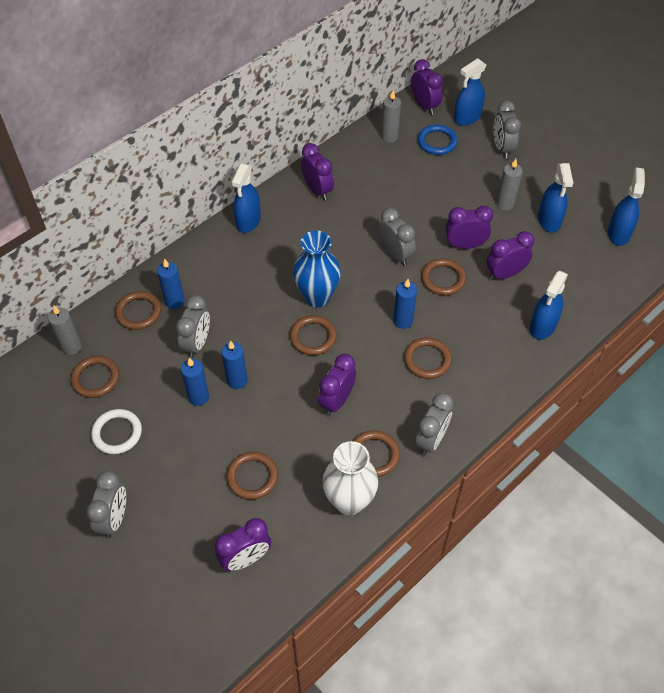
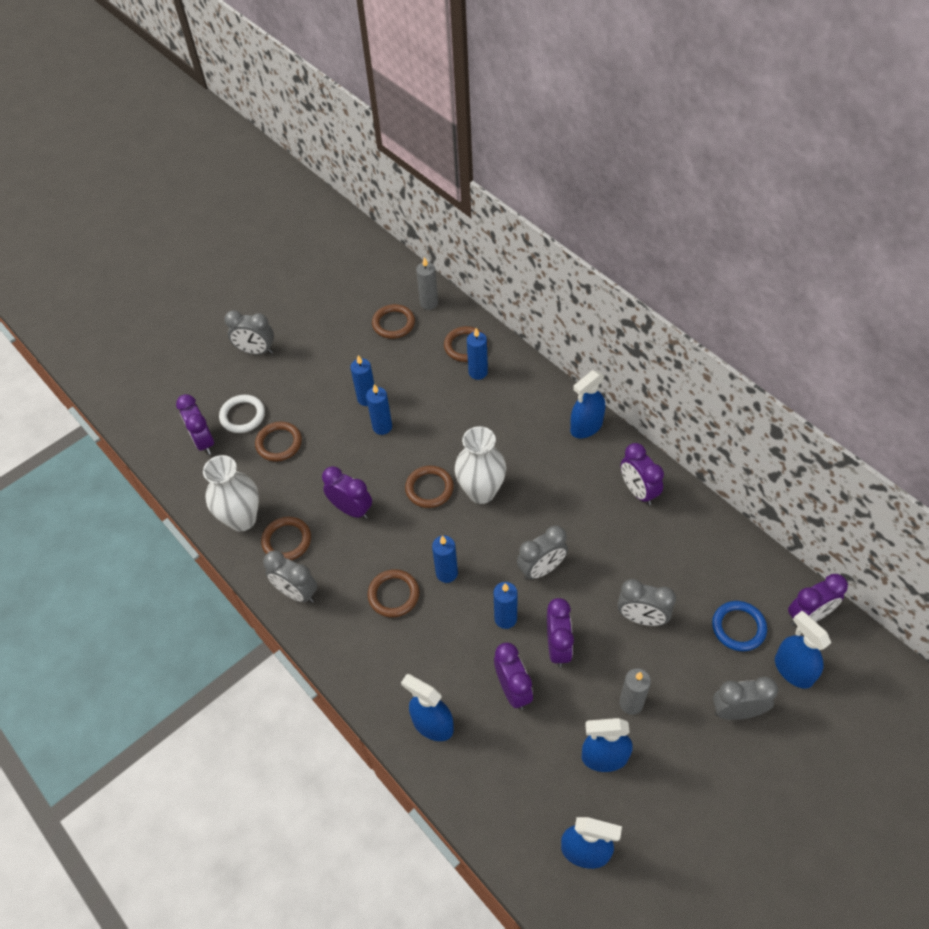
camera: 95 degrees right, 0 degrees up
(117, 433) = (336, 344): white ring -> white ring (242, 416)
(197, 343) = (427, 393): grey clock -> grey clock (642, 618)
(248, 221) = (586, 427): blue spray bottle -> blue spray bottle turned 60 degrees counterclockwise
(317, 190) = (638, 491): purple clock -> purple clock turned 90 degrees clockwise
(317, 297) = (481, 492): blue vase -> white vase
(389, 137) = (740, 570): grey candle -> none
(443, 279) = (505, 618): brown ring -> blue candle

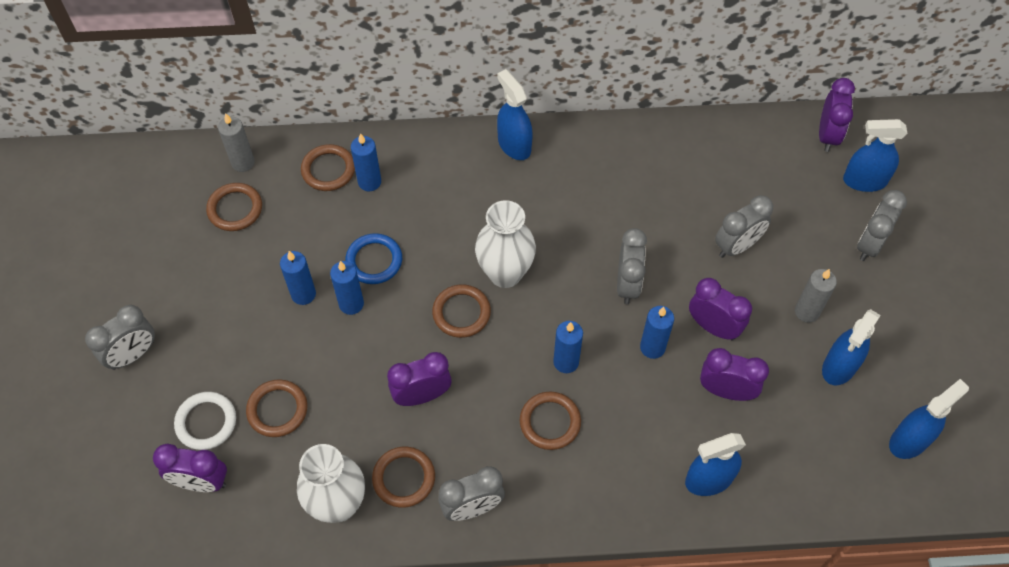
camera: 55 degrees left, 5 degrees up
(586, 427) = (514, 145): blue spray bottle -> blue spray bottle turned 150 degrees clockwise
(638, 491) = (615, 157): purple clock -> none
(738, 627) = (800, 187): blue ring -> blue ring (374, 261)

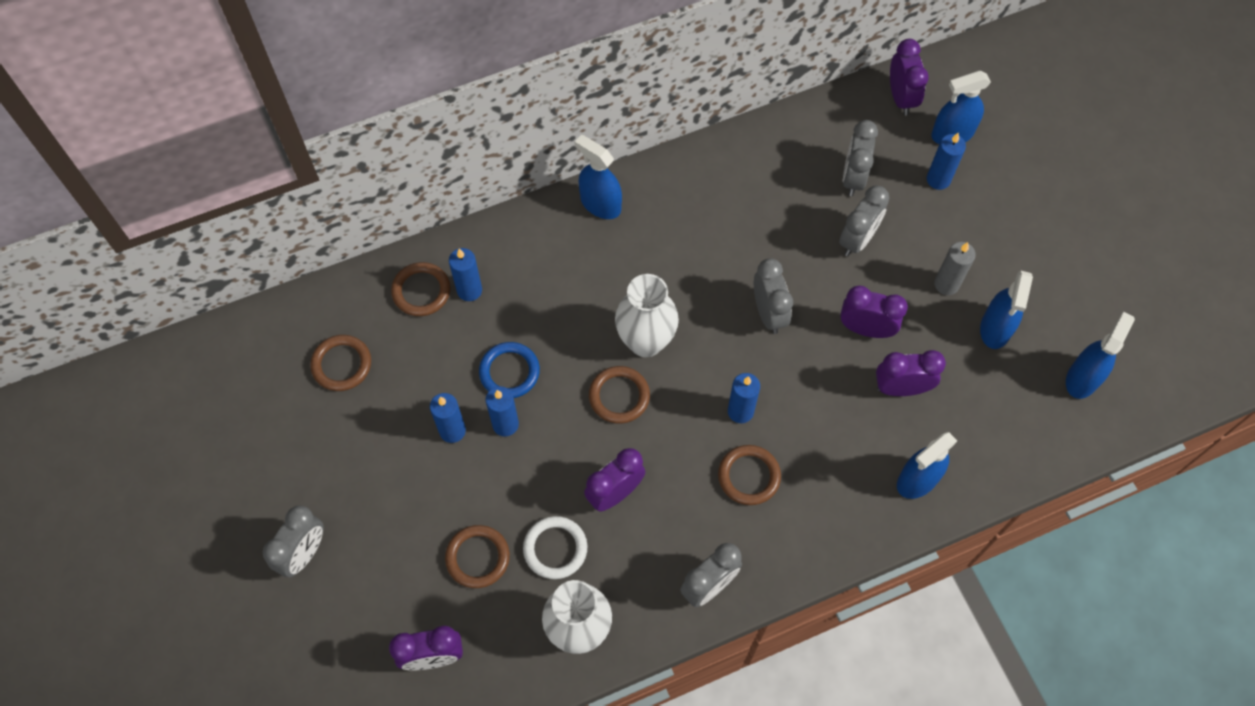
camera: 20 degrees left, 5 degrees up
(206, 422) = (411, 595): white ring -> white ring (555, 548)
(243, 162) = (328, 312): grey candle -> none
(404, 478) = (631, 581): brown ring -> none
(652, 347) = (816, 368): blue candle -> blue candle (938, 179)
(870, 244) = (980, 197): grey clock -> grey clock (853, 177)

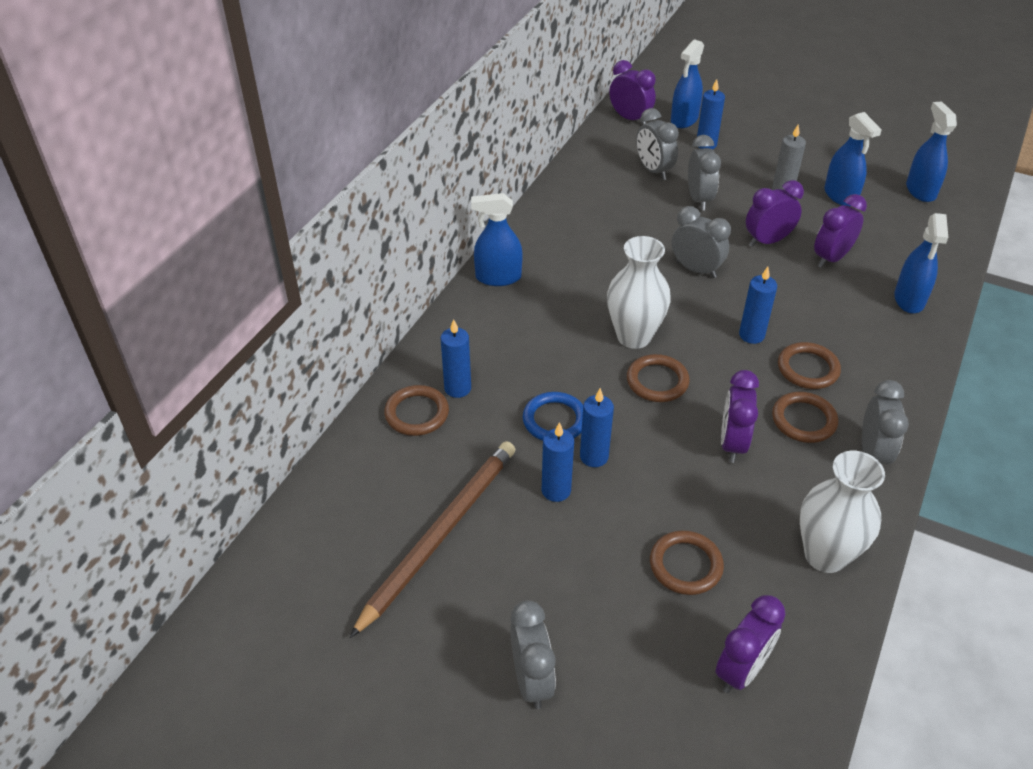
camera: 40 degrees left, 20 degrees down
(341, 364) = (403, 508): brown ring -> brown ring (803, 420)
(346, 404) = (440, 534): none -> brown pencil
(555, 548) = (736, 513): white ring -> none

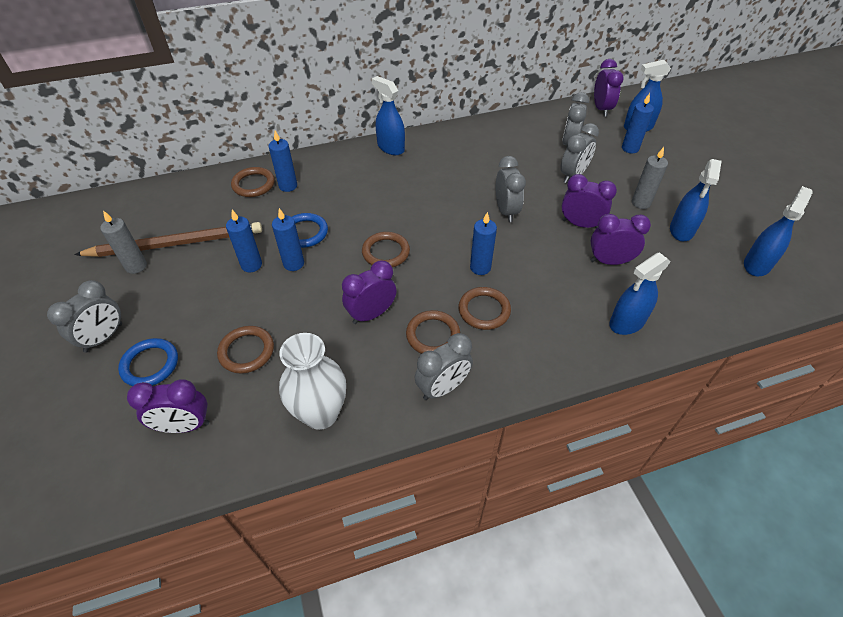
camera: 45 degrees right, 5 degrees up
(437, 591) = (136, 266): none -> grey candle
(621, 657) = (150, 364): none -> blue ring
(634, 336) = (411, 221): white vase -> none

